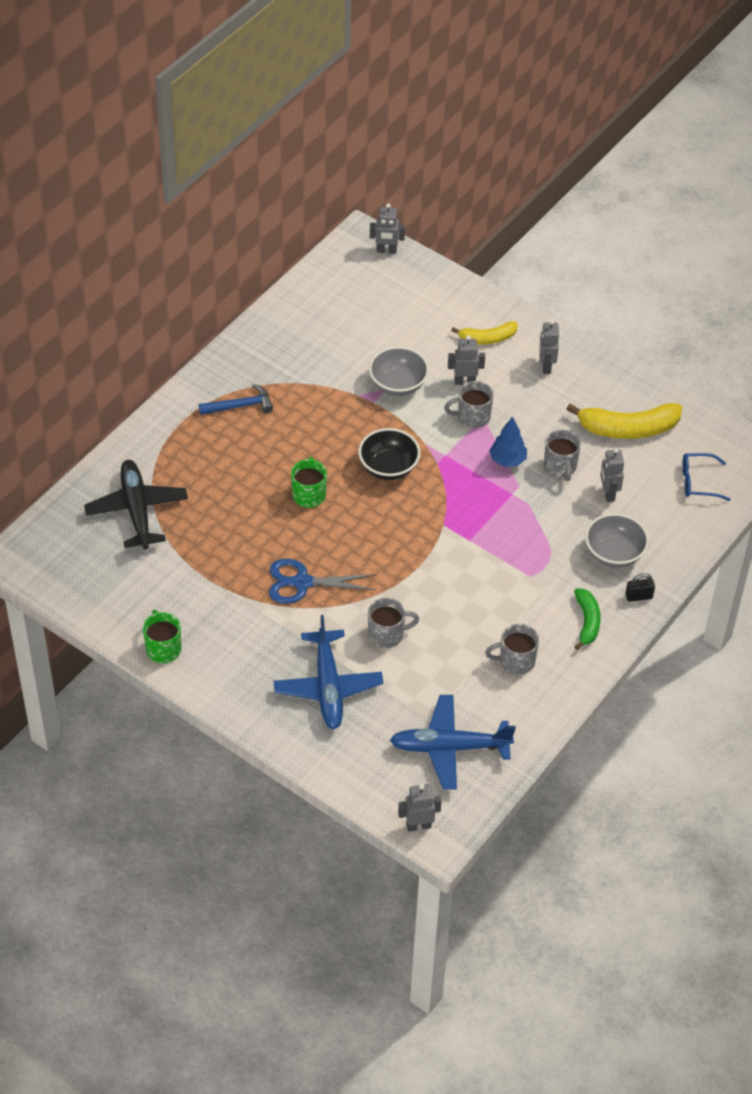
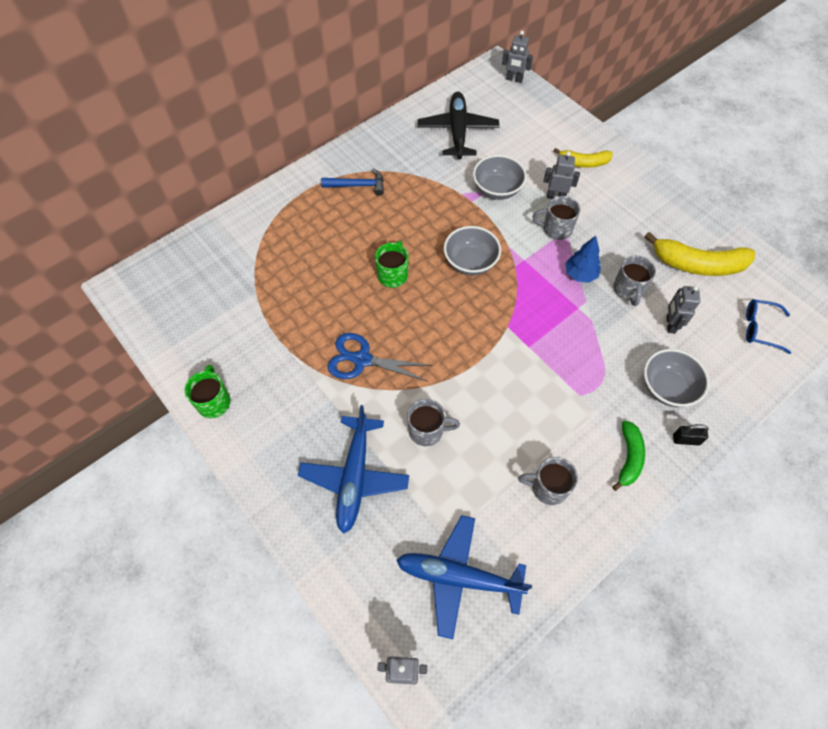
camera: 15 degrees right, 10 degrees up
(137, 510) = (240, 262): black plane -> black plane (457, 131)
(388, 467) = (470, 262): black bowl -> grey bowl
(546, 366) = (630, 195): grey robot -> none

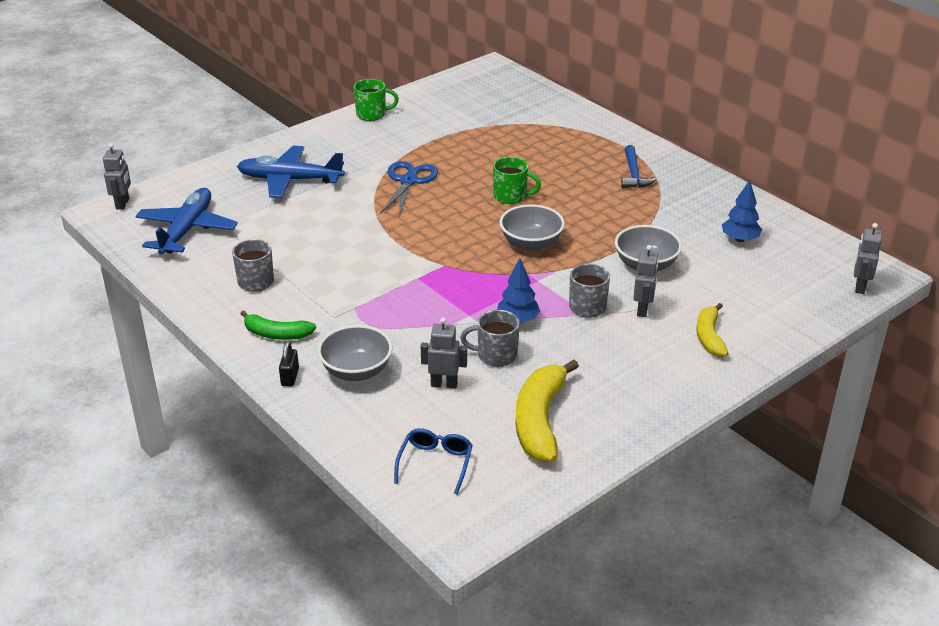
camera: 90 degrees right, 25 degrees down
(427, 430) = (328, 215): grey mug -> none
(457, 131) = (740, 239): black plane -> blue tree

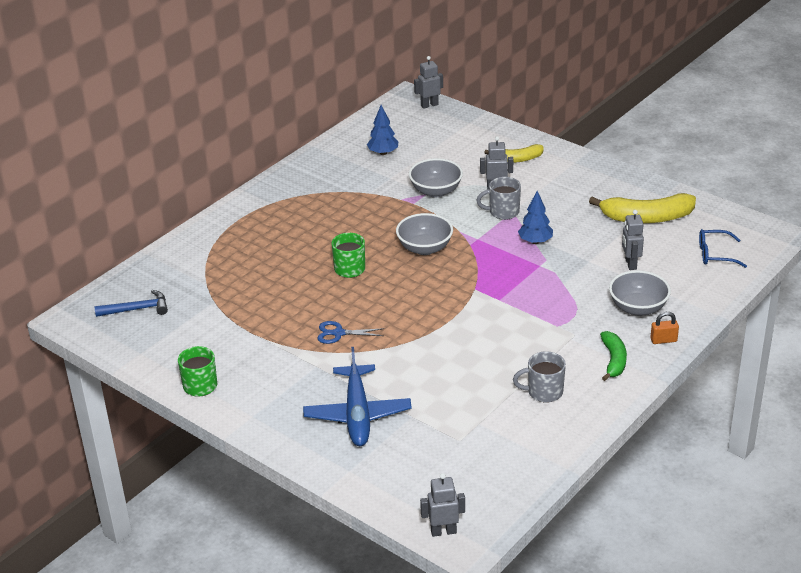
camera: 100 degrees left, 0 degrees up
(186, 230) = (477, 463): blue plane -> none
(290, 377) = (663, 340): black padlock -> orange padlock
(408, 181) = (338, 333): blue scissors -> blue scissors, size x0.65
(496, 355) = (584, 245): grey mug -> none
(634, 174) = (292, 208): blue hammer -> blue hammer (137, 309)
(859, 287) = (429, 105): grey robot -> grey robot turned 150 degrees clockwise

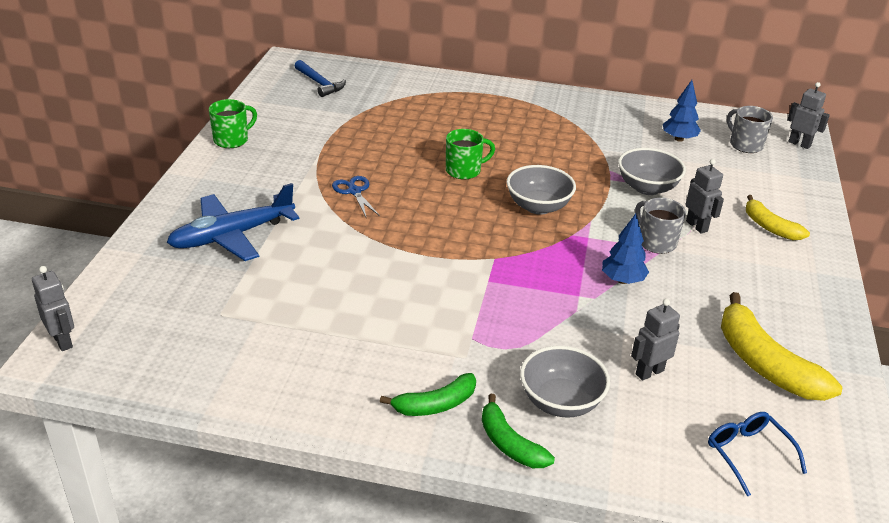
camera: 60 degrees right, 0 degrees up
(543, 392) = (338, 358): grey mug -> grey mug (745, 145)
(663, 340) = (509, 443): orange padlock -> green banana

